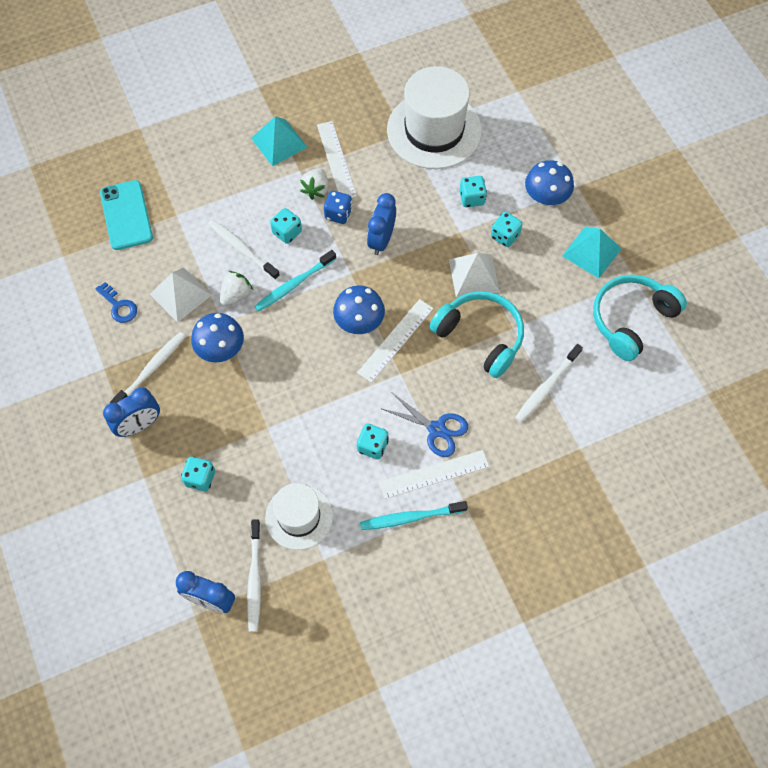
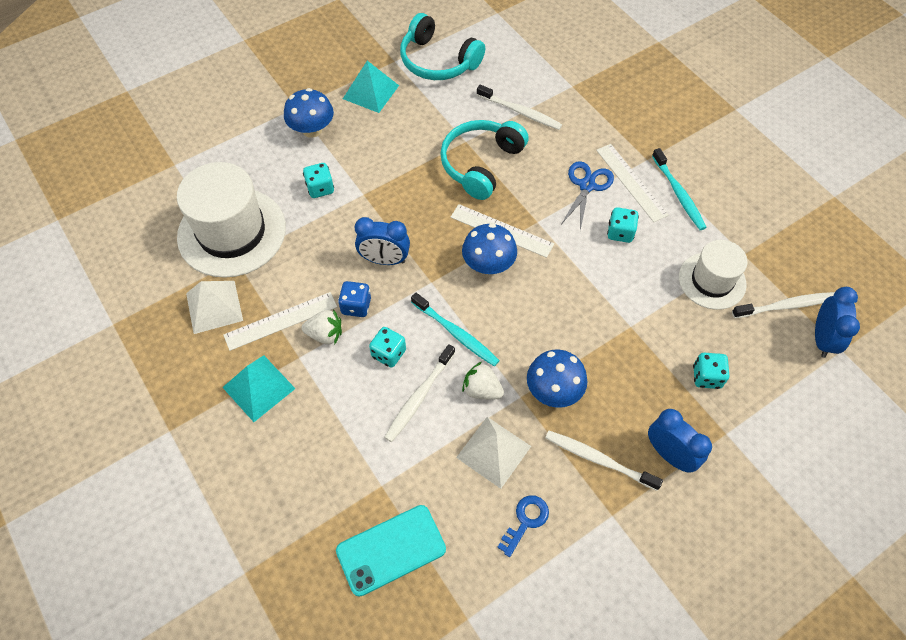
camera: 100 degrees left, 5 degrees down
(474, 275) = (413, 176): white pyramid -> white pyramid (214, 306)
(505, 236) = (363, 157): turquoise dice -> none

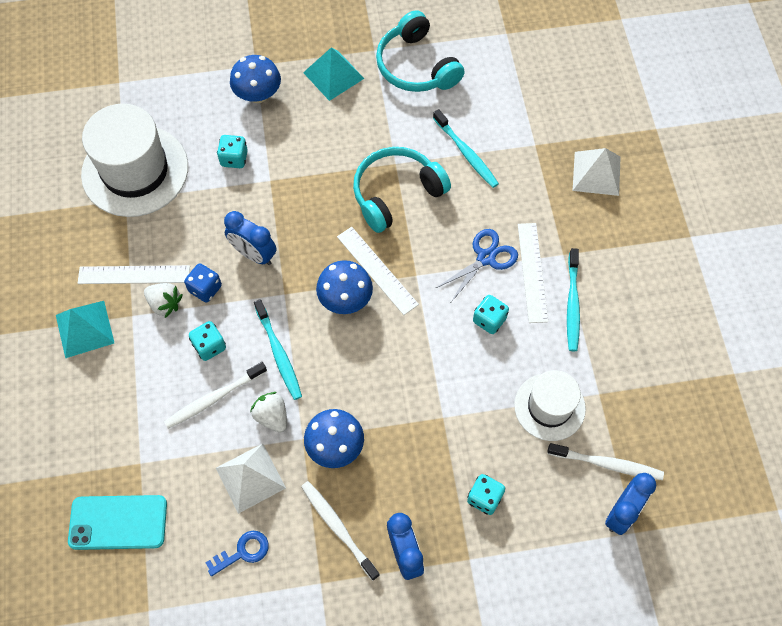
camera: 25 degrees right, 5 degrees up
(214, 306) = (85, 237): white pyramid -> white pyramid (596, 173)
(520, 112) = (466, 153): white toothbrush -> turquoise toothbrush

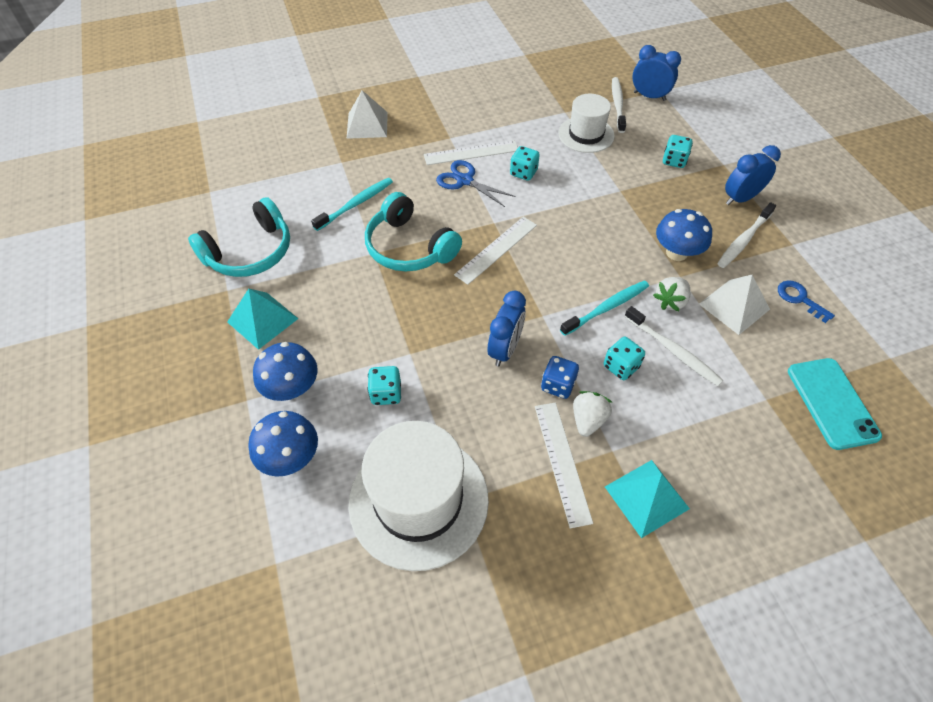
camera: 100 degrees left, 10 degrees down
(345, 299) = (533, 267): blue mushroom -> blue mushroom (291, 457)
(572, 304) = (494, 129): turquoise toothbrush -> none

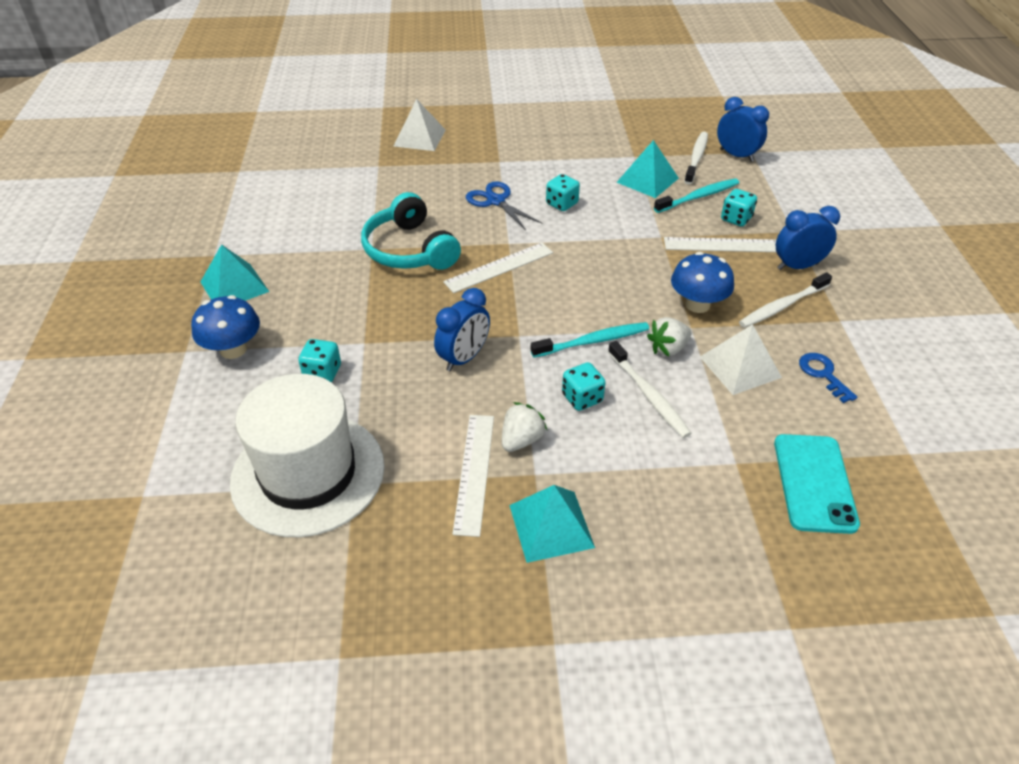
camera: 15 degrees right, 10 degrees down
(250, 252) = (251, 227): turquoise headphones -> none
(291, 457) = (202, 408): blue mushroom -> none
(356, 204) = (374, 204): turquoise toothbrush -> turquoise toothbrush (699, 197)
(471, 153) = (515, 178): white ruler -> white ruler (721, 245)
(558, 385) = (504, 401): blue dice -> none
(586, 134) = (647, 180): white hat -> turquoise pyramid

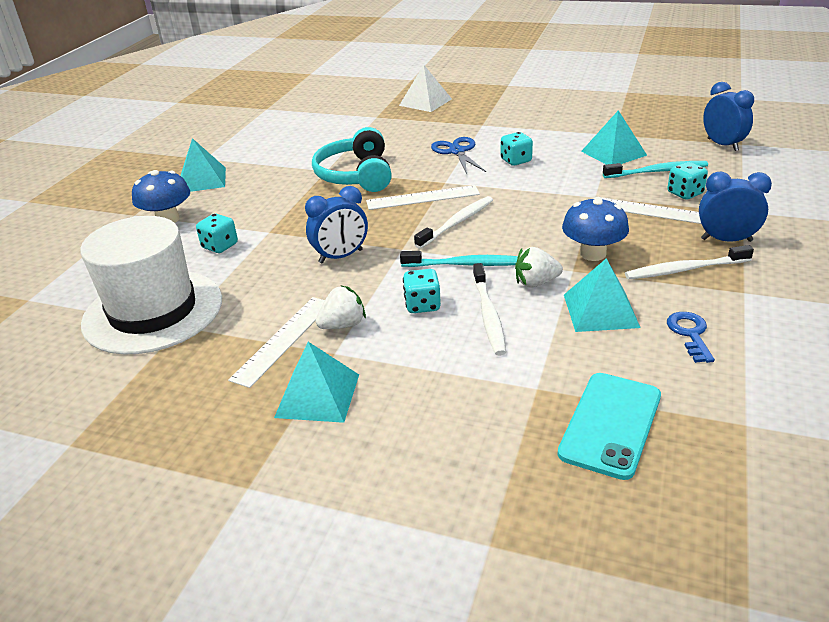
camera: 25 degrees right, 10 degrees down
(696, 158) = (677, 142): white toothbrush -> white toothbrush (457, 223)
(740, 367) = (600, 310): white pyramid -> turquoise pyramid

